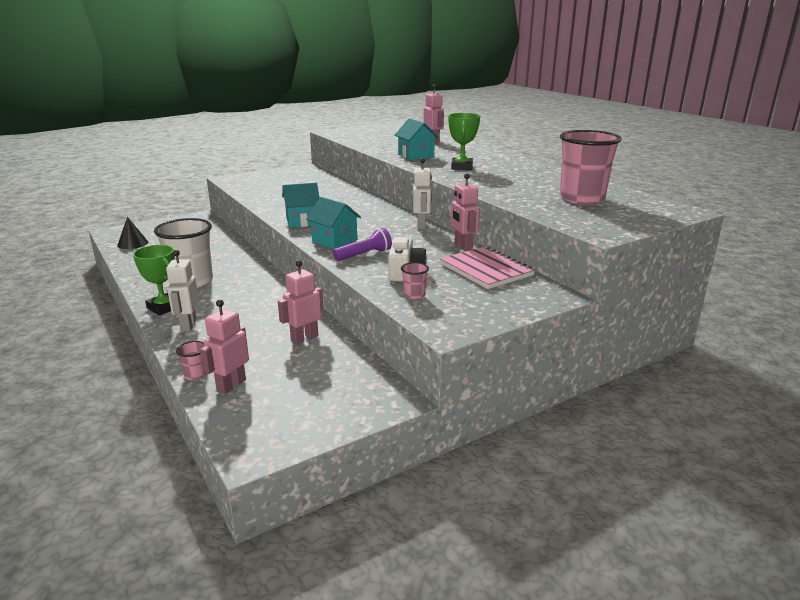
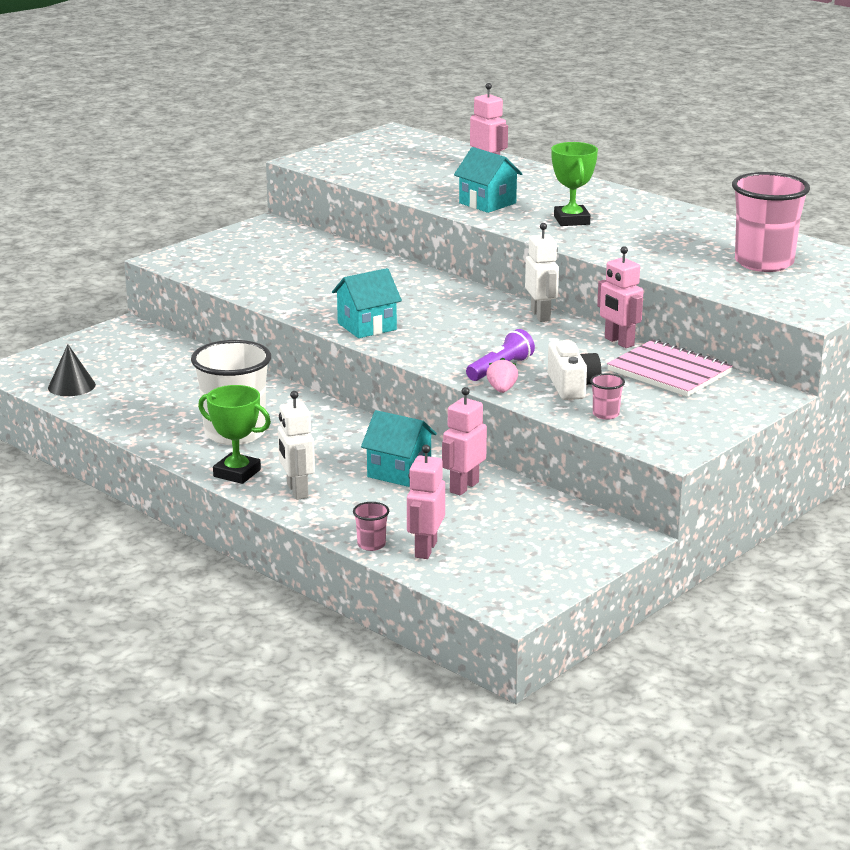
camera: 15 degrees left, 0 degrees up
(334, 241) = (442, 352): turquoise house -> turquoise house (399, 472)
(352, 269) = (502, 390): none -> pink strawberry

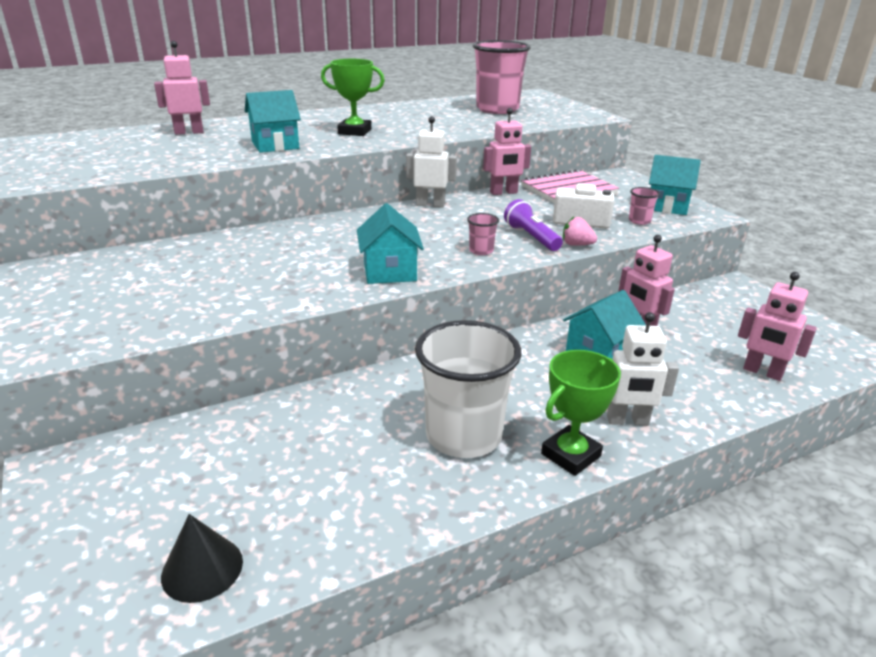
camera: 70 degrees left, 5 degrees up
(371, 545) = (754, 399): pink cup -> pink cup (481, 251)
(676, 427) = (667, 206): none -> turquoise house

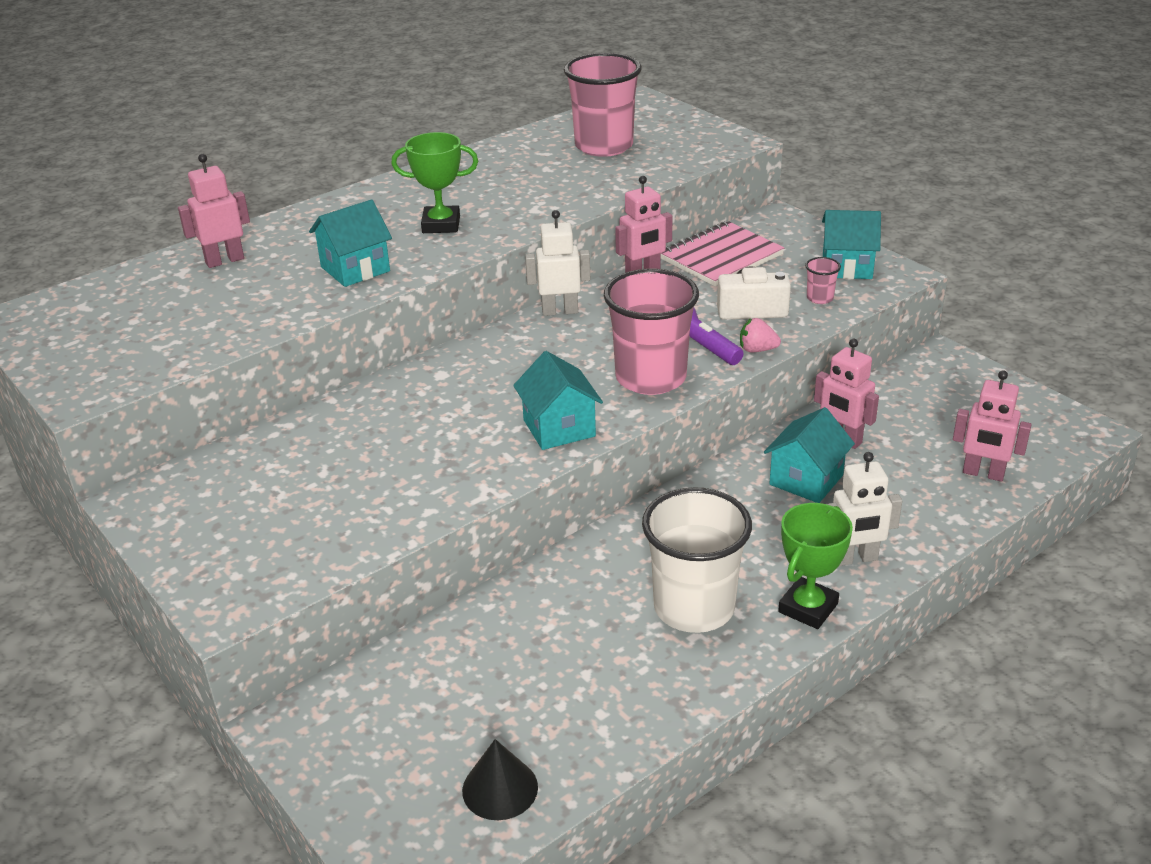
camera: 10 degrees left, 5 degrees up
(481, 251) = (650, 378): pink cup -> pink cup, size x2.43

